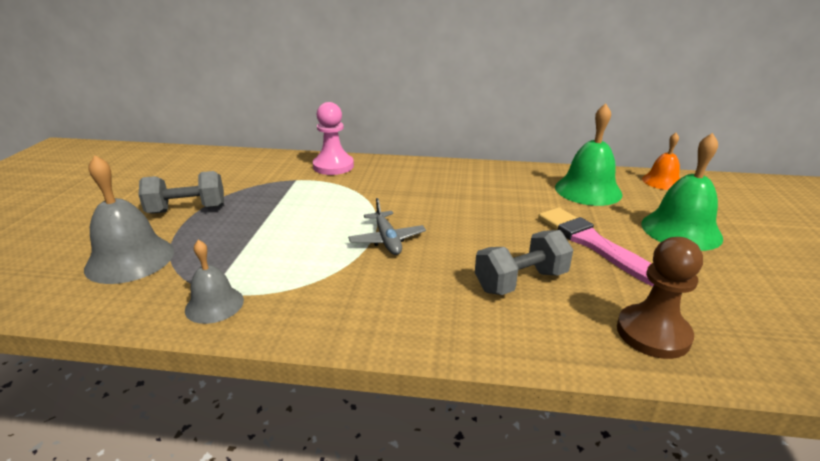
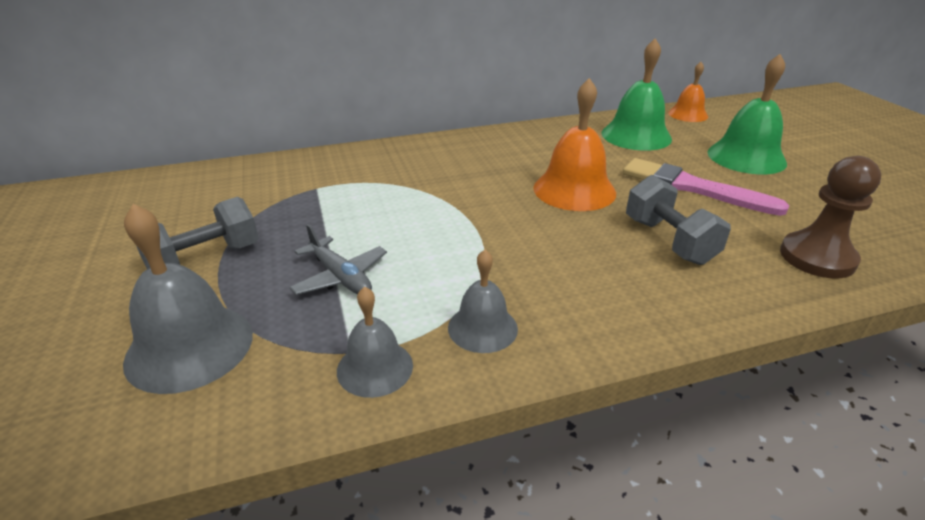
camera: 25 degrees left, 5 degrees up
(307, 301) = (482, 328): none -> grey bell
(333, 166) = (347, 162): pink pawn -> none
(387, 240) = (498, 233): grey plane -> grey plane (340, 277)
(482, 222) = (574, 190): none -> orange bell
(520, 281) = (668, 241): grey dumbbell -> grey dumbbell turned 60 degrees counterclockwise

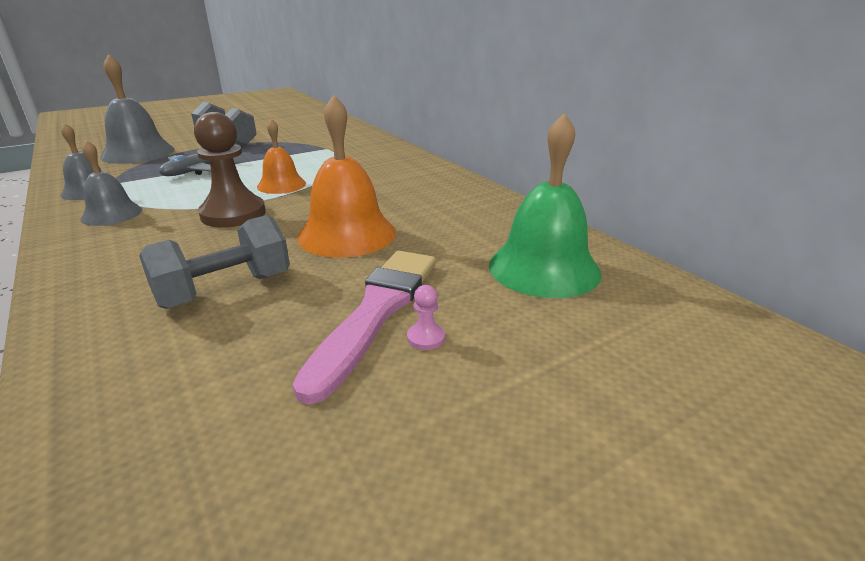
camera: 75 degrees right, 5 degrees down
(688, 114) = (701, 317): orange bell -> orange bell (281, 185)
(719, 176) = (426, 338): none -> pink pawn
(746, 157) = (531, 376): green bell -> none
(817, 257) = (152, 418): brown pawn -> brown pawn (233, 214)

